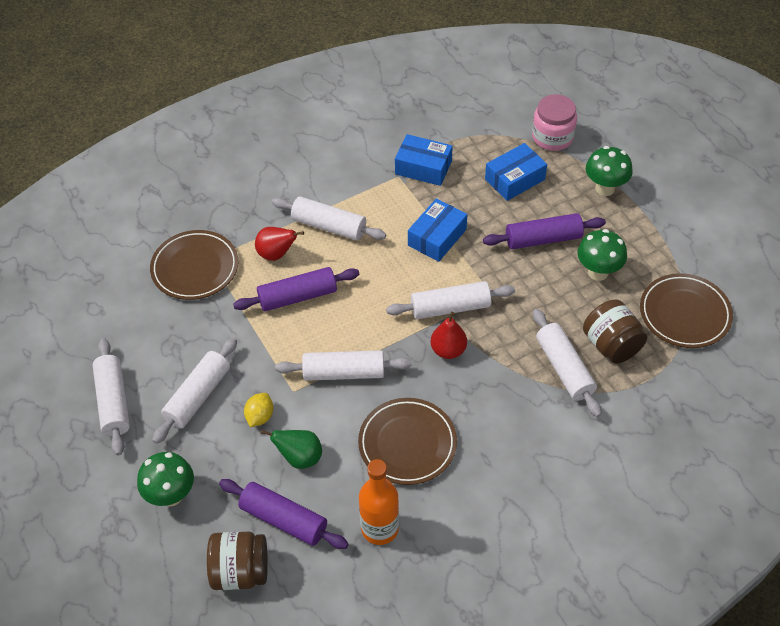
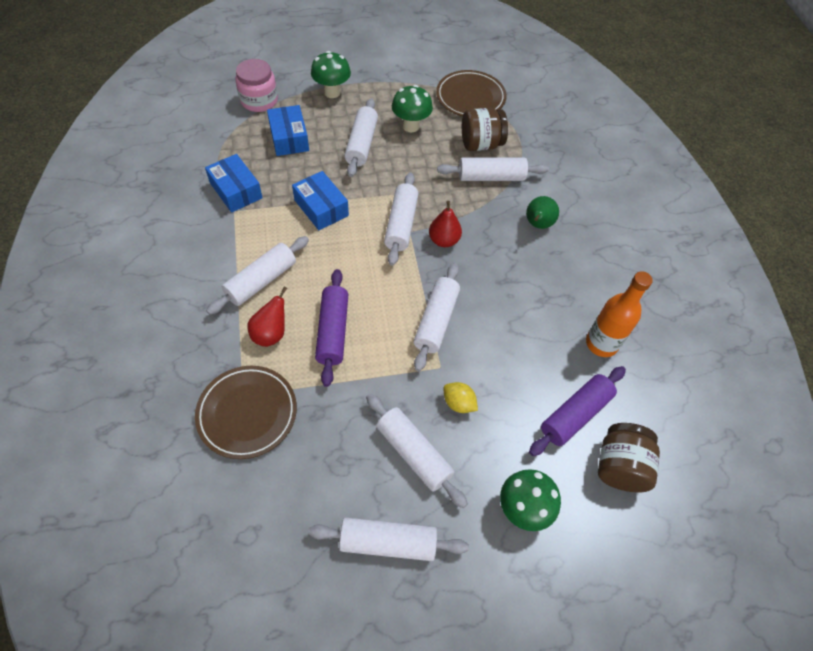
camera: 75 degrees left, 5 degrees up
(299, 458) = (514, 383): green pear -> green pear (537, 225)
(407, 444) = (526, 298): brown plate -> none
(423, 167) = (236, 190): blue box -> blue box turned 75 degrees counterclockwise
(543, 239) = (362, 144): purple rolling pin -> white rolling pin

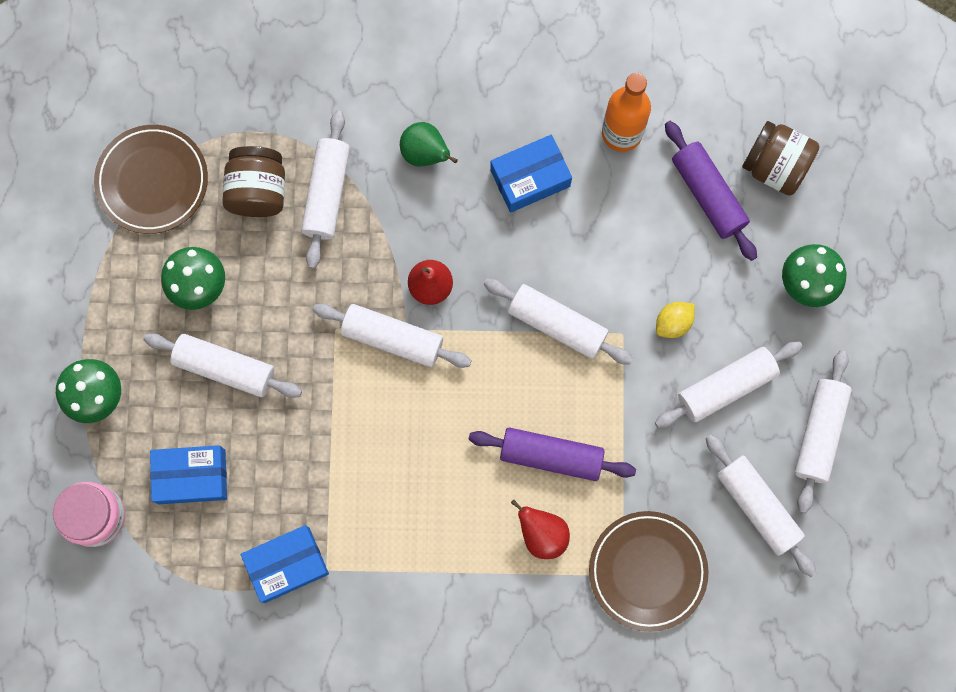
camera: 75 degrees left, 20 degrees up
(261, 281) = (457, 540): white rolling pin -> white rolling pin (757, 506)
(321, 208) = (342, 445): blue box -> blue box (530, 178)

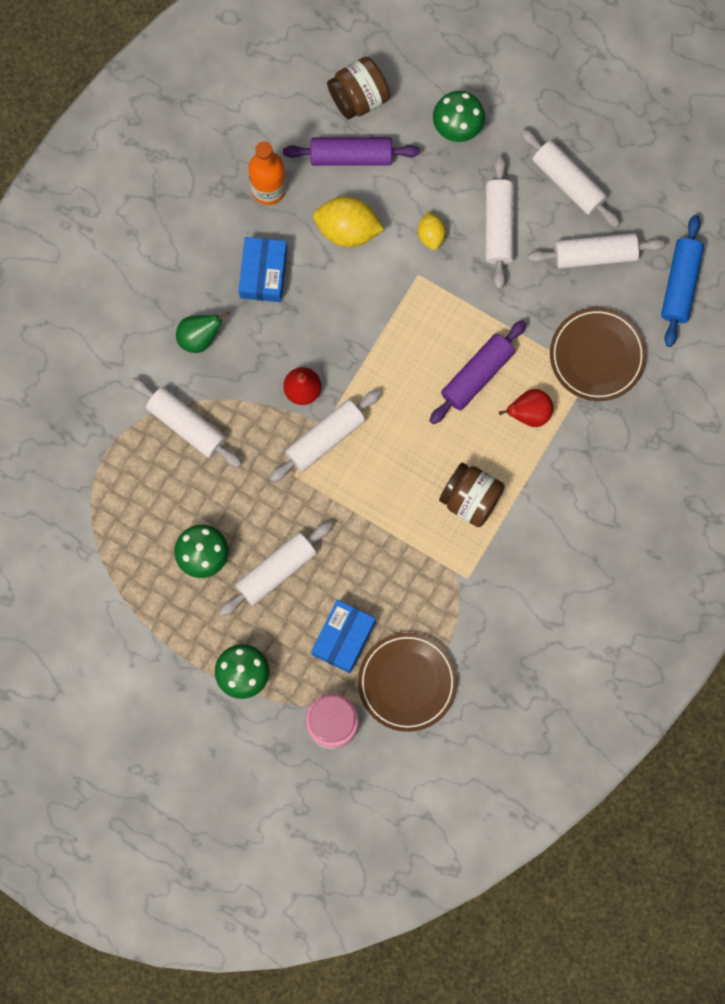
camera: 60 degrees left, 0 degrees up
(152, 181) = (99, 548): brown plate -> brown plate (407, 682)
(258, 191) = (154, 474): brown jar -> brown jar (471, 499)
(287, 565) = (448, 604): blue box -> none
(557, 325) = (384, 317): white rolling pin -> none
(627, 235) = (347, 229): none -> yellow lemon
(780, 617) = (680, 284): none -> blue rolling pin

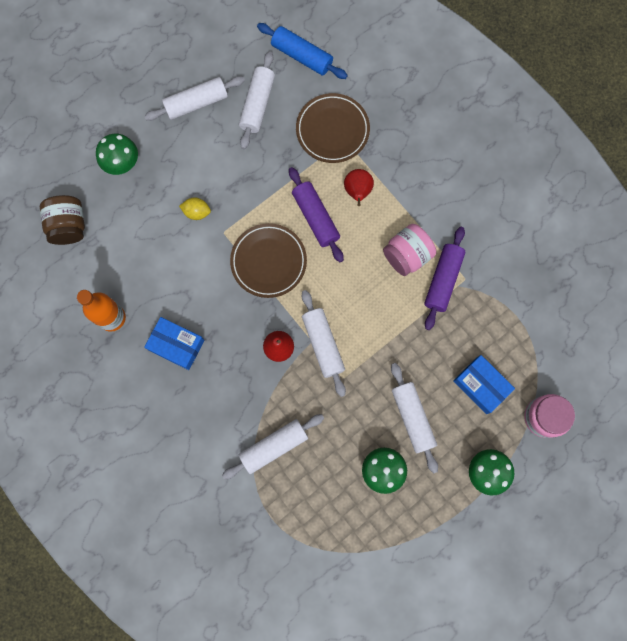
camera: 70 degrees left, 0 degrees up
(199, 337) = (208, 412): green pear -> none
(347, 229) = (168, 270): yellow lemon -> none
(351, 155) = (112, 247): purple rolling pin -> purple rolling pin (443, 280)
(407, 682) = (530, 350): brown plate -> brown plate (268, 261)
(471, 499) = (407, 255): brown jar -> pink jar
(498, 226) = (209, 162): white rolling pin -> none

